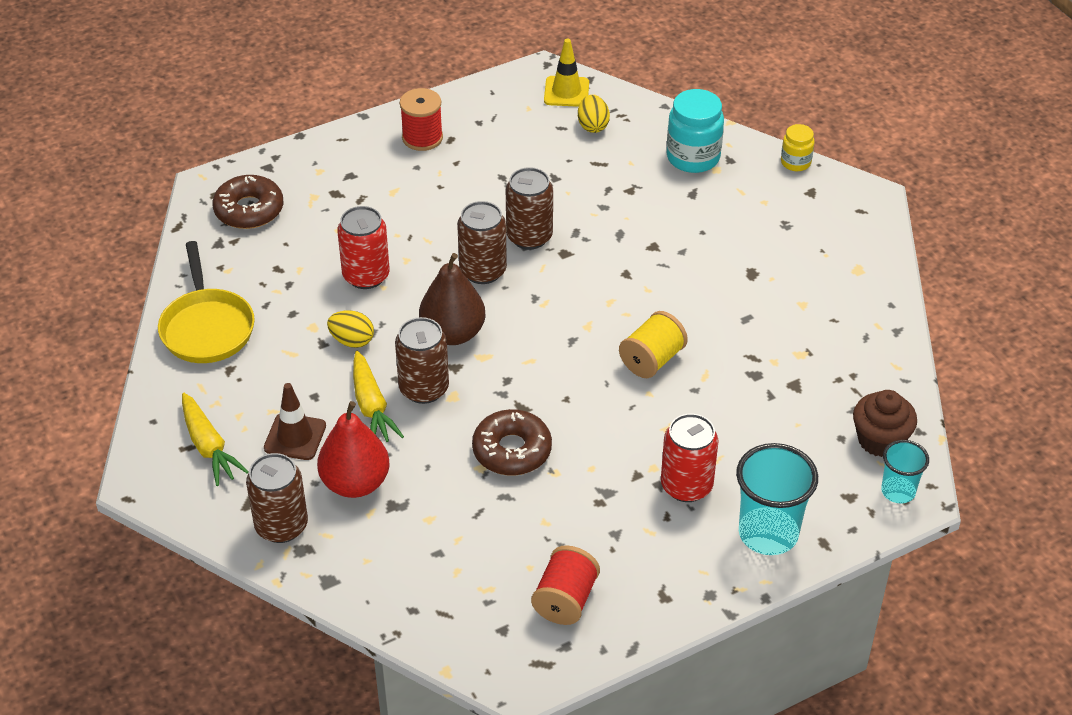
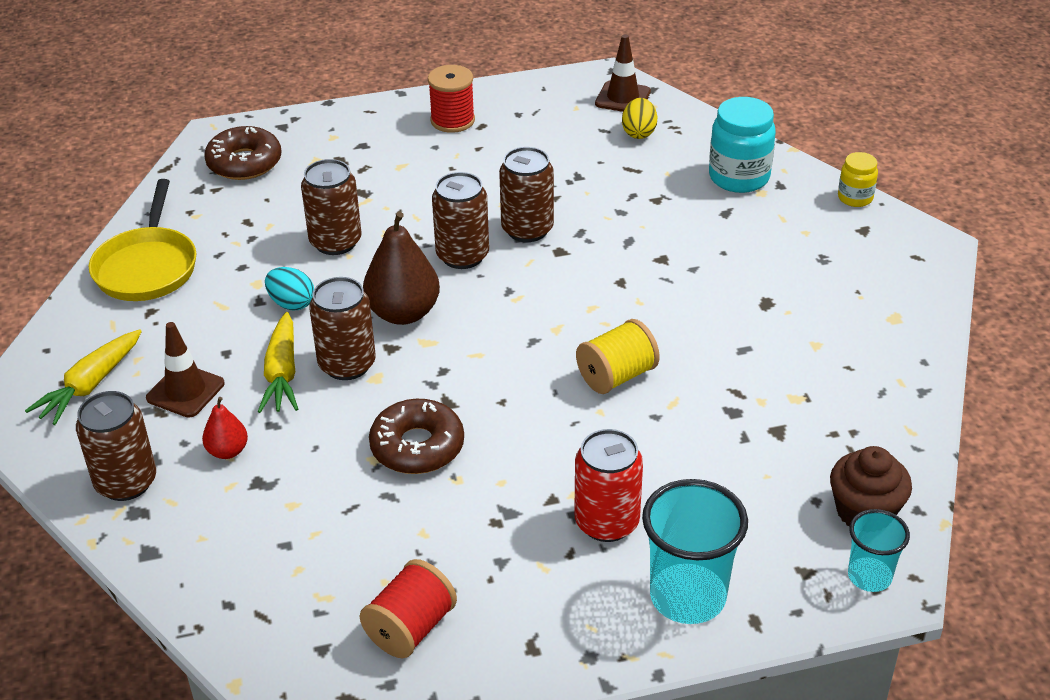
camera: 15 degrees right, 5 degrees down
(209, 447) = (90, 385): yellow carrot -> yellow carrot turned 45 degrees clockwise
(352, 341) = (291, 303): yellow egg -> turquoise egg
(355, 483) = (227, 451): red pear -> red pear, size x0.53
(366, 276) = (335, 242): red can -> brown can
(566, 92) = (623, 98): yellow traffic cone -> brown traffic cone

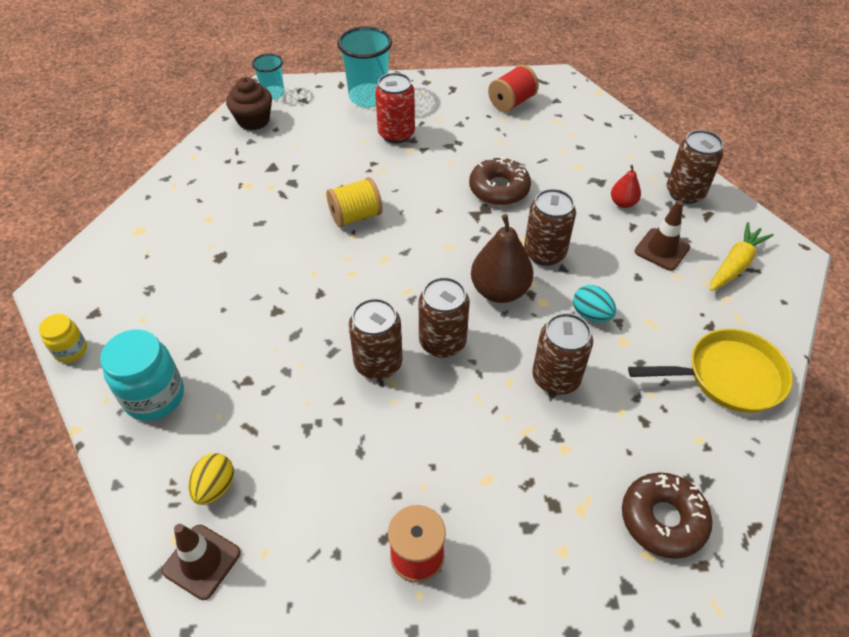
camera: 170 degrees left, 10 degrees up
(147, 267) = (728, 376): yellow pan -> yellow pan turned 75 degrees clockwise
(282, 373) = (592, 253): yellow carrot -> none

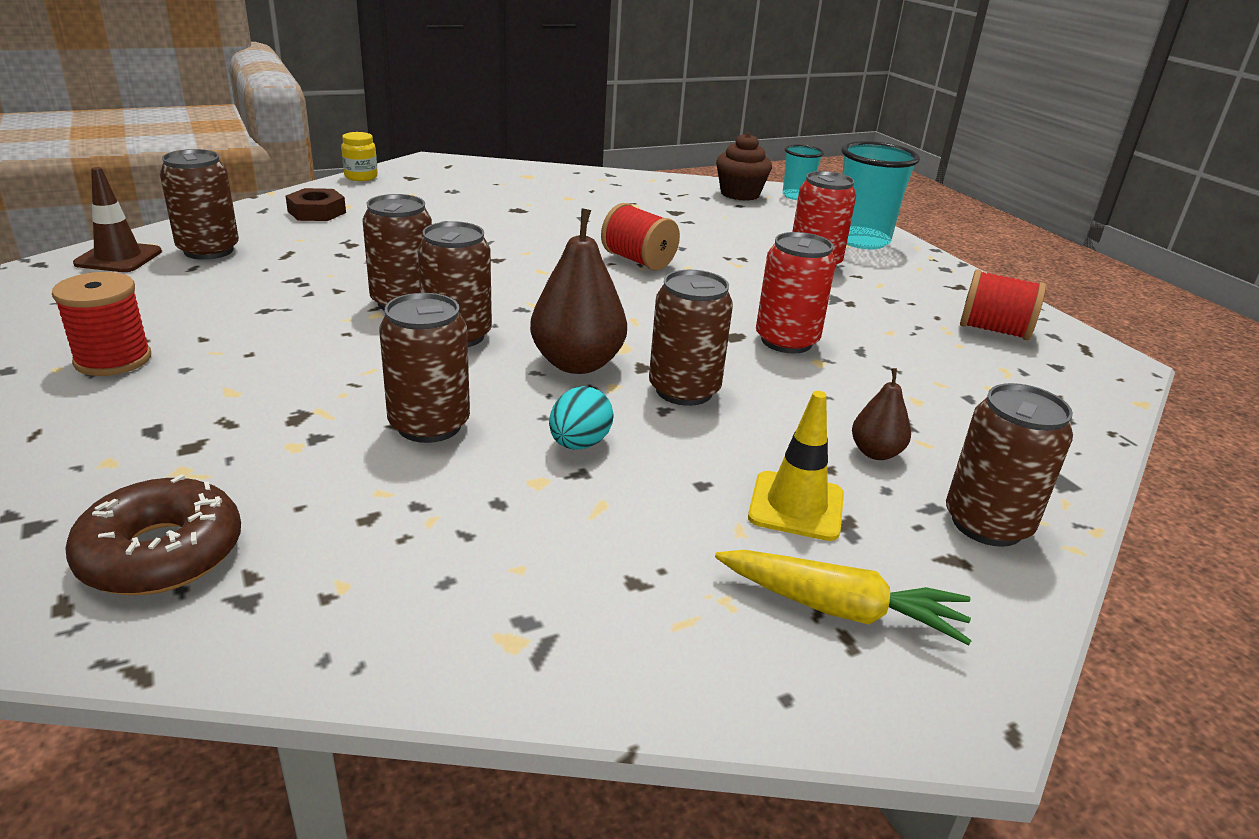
camera: 65 degrees right, 20 degrees down
(154, 396) = (317, 212): turquoise jar -> brown nut
(215, 487) = (208, 250): yellow egg -> brown can
(355, 216) = (638, 260): yellow spool -> red spool
(499, 189) = (786, 341): brown donut -> red can
(623, 203) = (876, 453): red pear -> brown pear
(662, 249) = (796, 506): brown traffic cone -> yellow traffic cone
(728, 376) = (512, 615): yellow pan -> none

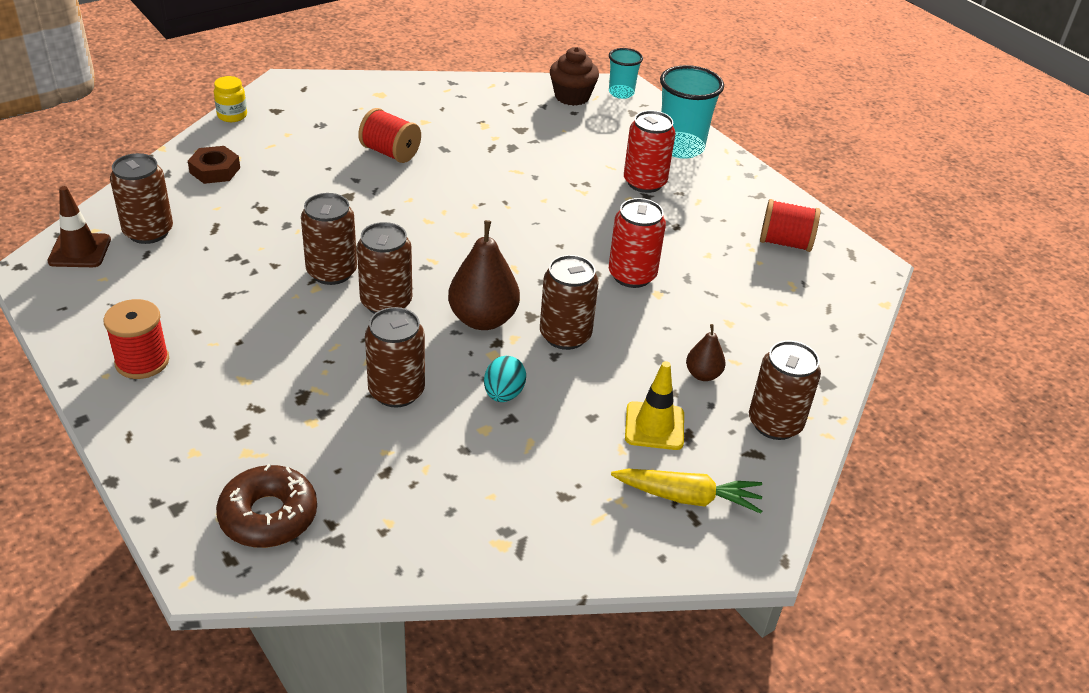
camera: 10 degrees left, 10 degrees up
(638, 260) = (502, 198): red spool -> red spool (390, 153)

